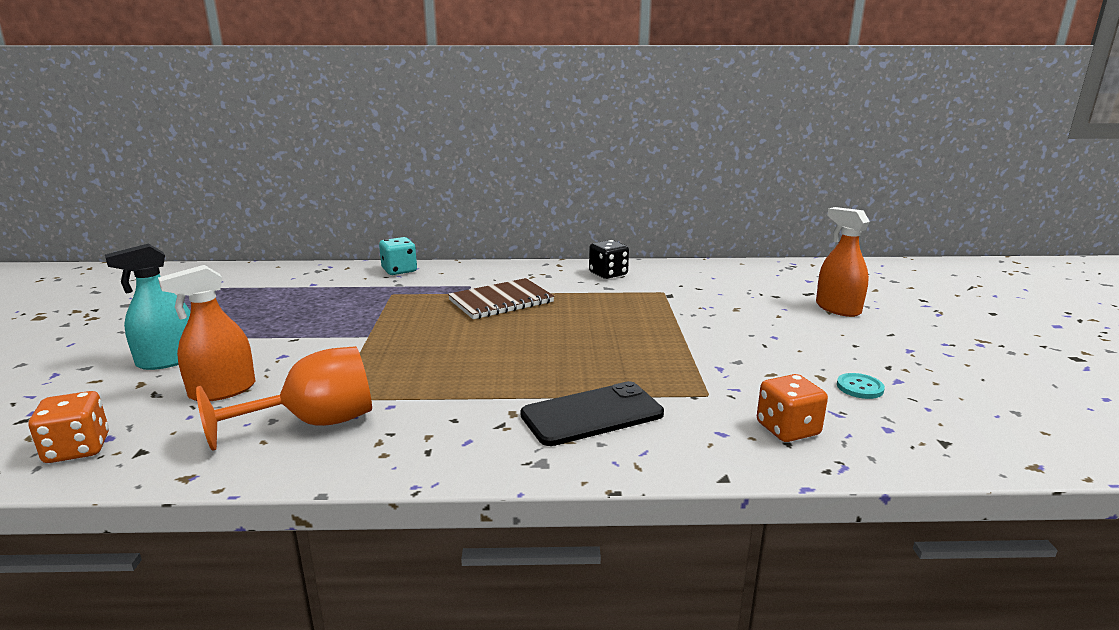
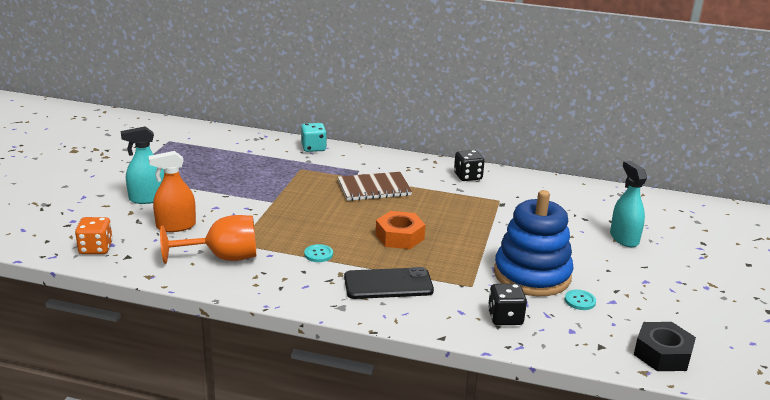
camera: 15 degrees right, 5 degrees up
(466, 392) = (318, 254): none -> turquoise button
(569, 350) = (399, 237): none -> orange nut
(773, 367) = (532, 275): none -> blue stacking toy
(787, 429) = (505, 318): orange dice -> black dice
(838, 308) = (624, 238): orange spray bottle -> turquoise spray bottle
(1028, 436) = (662, 354): none -> black nut

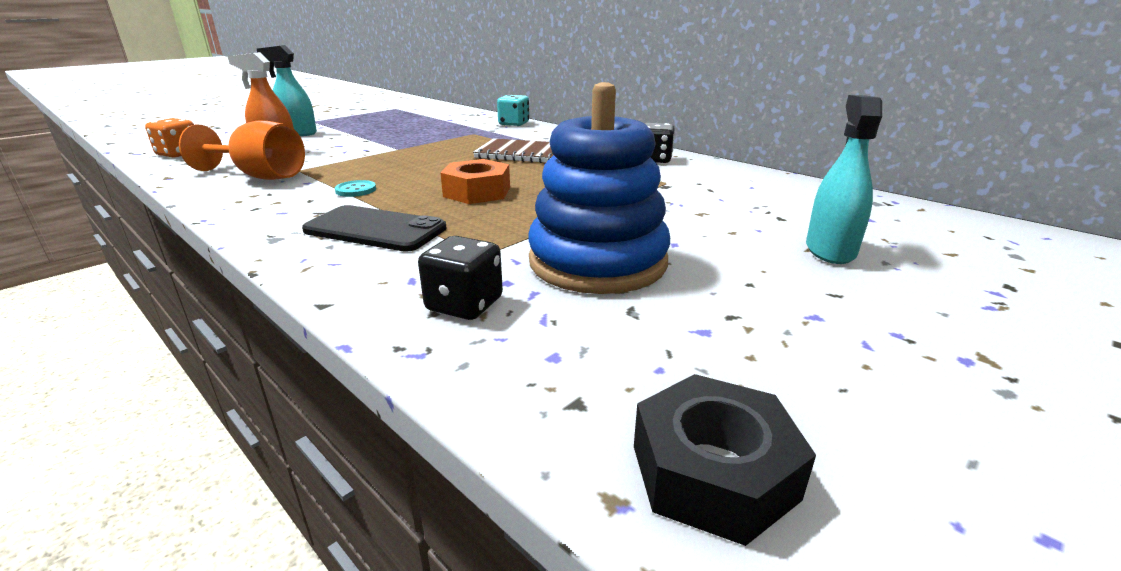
camera: 30 degrees right, 0 degrees up
(580, 301) = (635, 314): turquoise button -> none

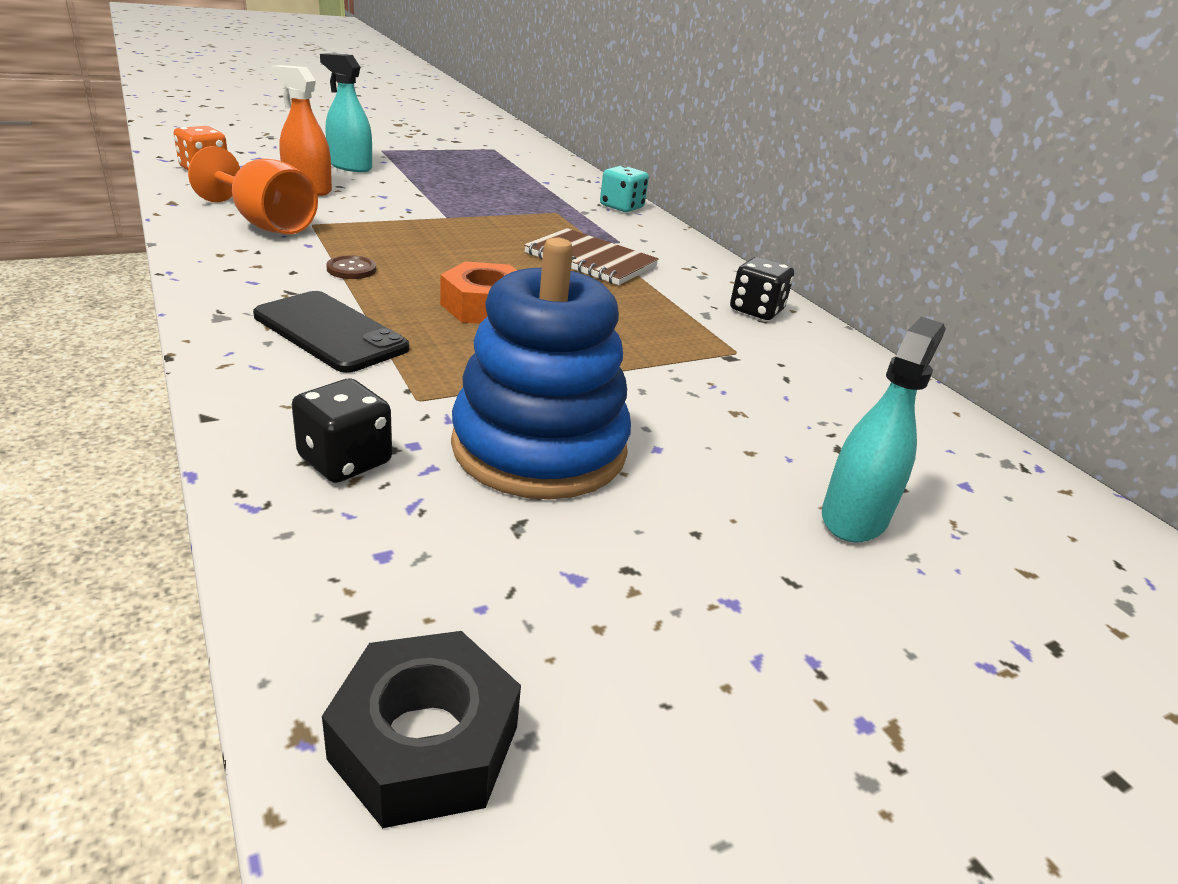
camera: 15 degrees right, 5 degrees up
(356, 190) = (351, 269): turquoise button -> brown button

